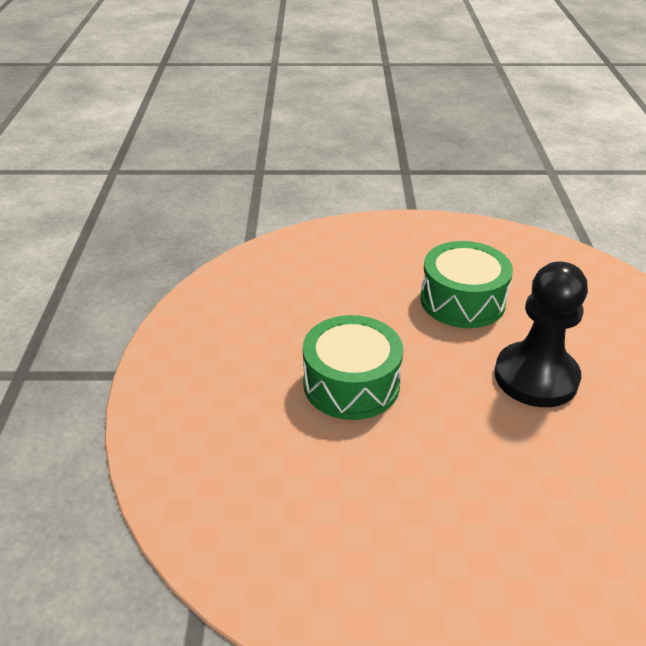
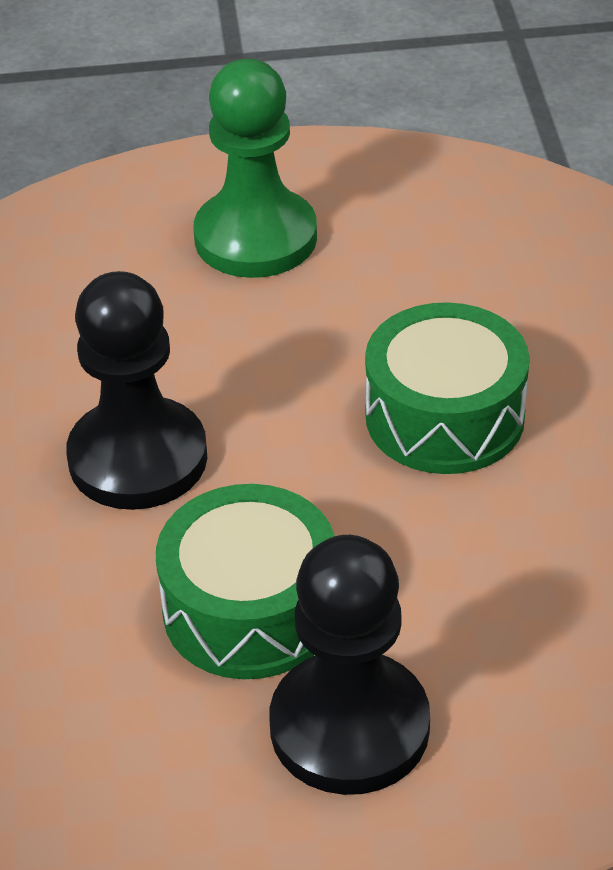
camera: 175 degrees right, 5 degrees up
(416, 257) = (349, 727): none -> black pawn
(480, 549) = (255, 238): none -> green pawn

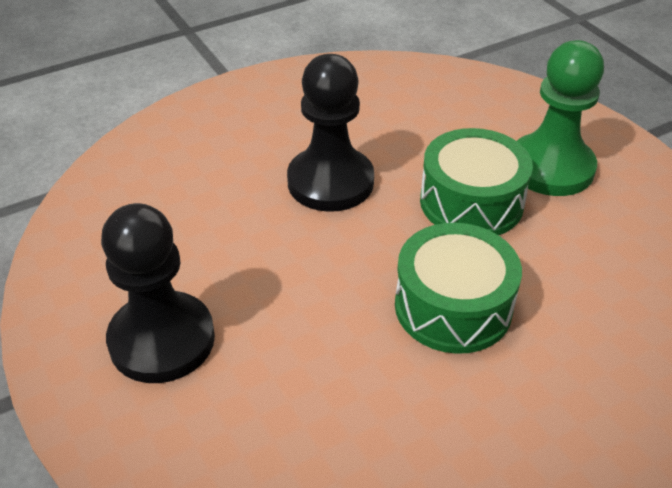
camera: 65 degrees right, 0 degrees up
(250, 609) = (237, 266): green drum -> green drum (471, 202)

